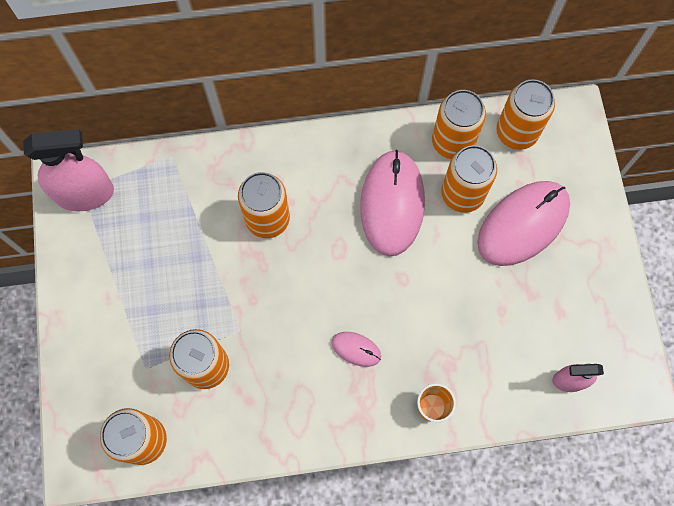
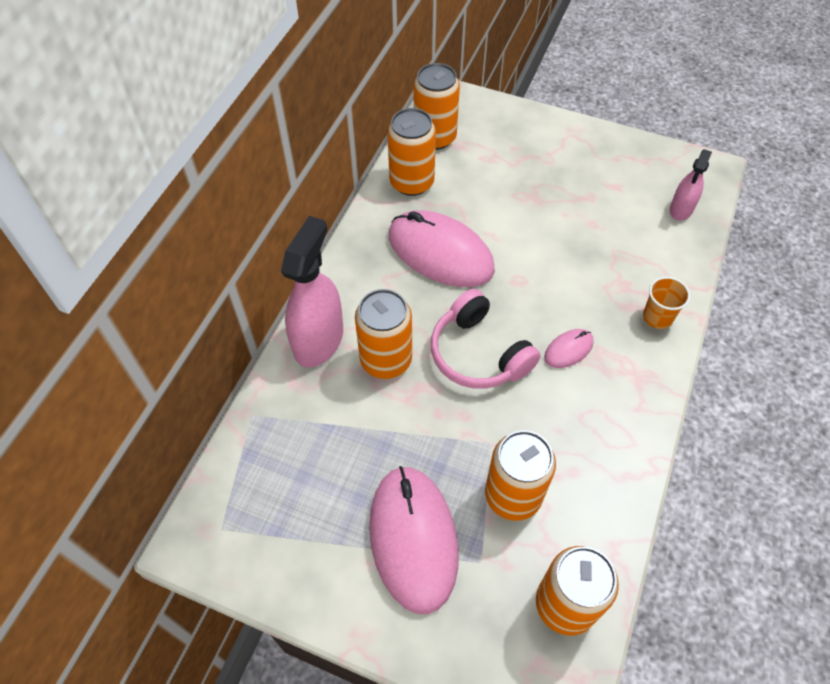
camera: 60 degrees left, 15 degrees down
(85, 194) = (229, 527): pink spray bottle -> pink spray bottle (319, 340)
(312, 283) = (478, 354): none -> pink headphones
(462, 194) = (466, 199): orange can -> none
(523, 224) = (521, 173): pink mouse -> pink mouse (413, 539)

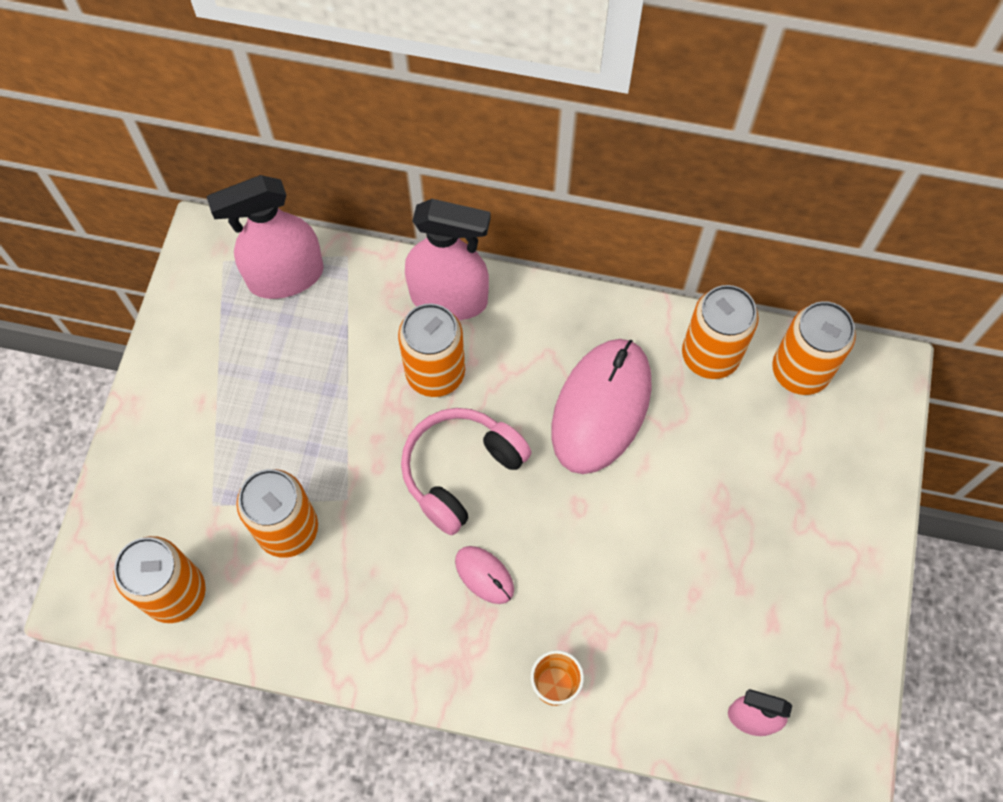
camera: 80 degrees right, 10 degrees up
(257, 471) = (285, 276): none -> pink spray bottle
(413, 539) = (230, 436): pink mouse -> none

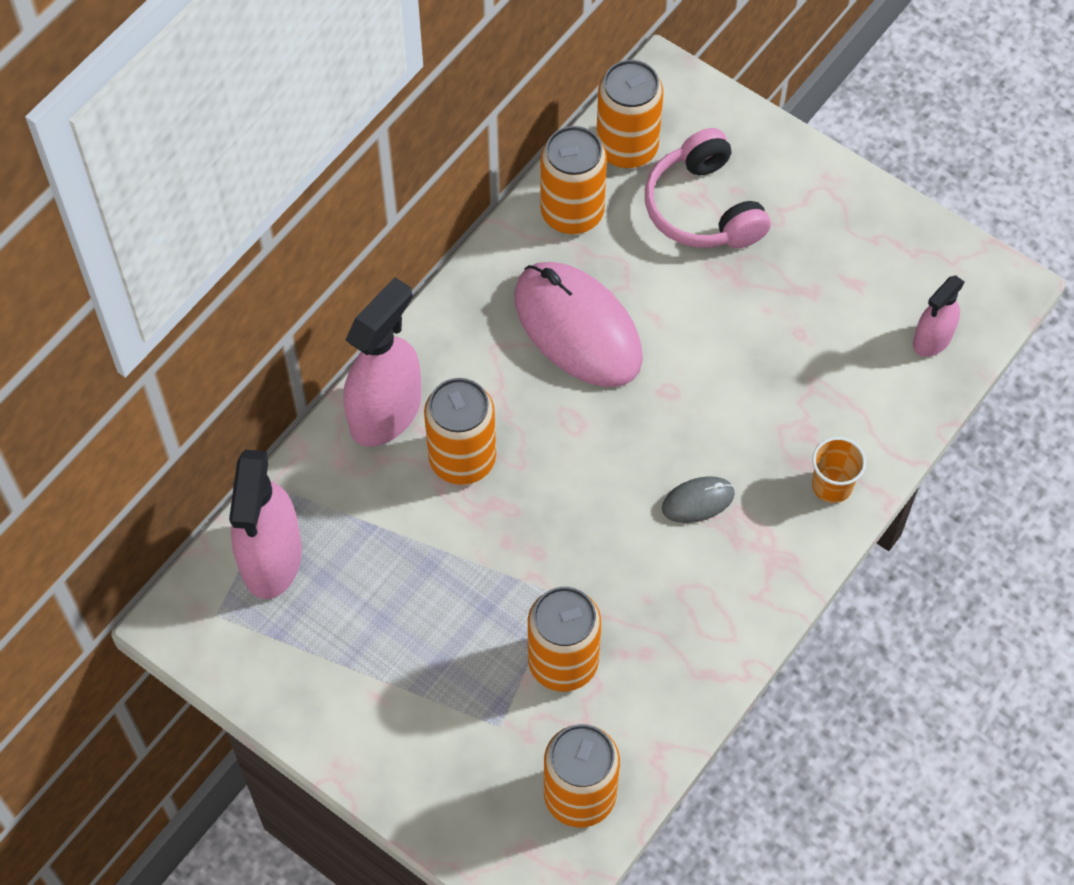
camera: 65 degrees left, 5 degrees down
(460, 471) = (581, 479): pink headphones -> pink headphones (703, 208)
(484, 575) = (698, 501): pink mouse -> grey mouse

